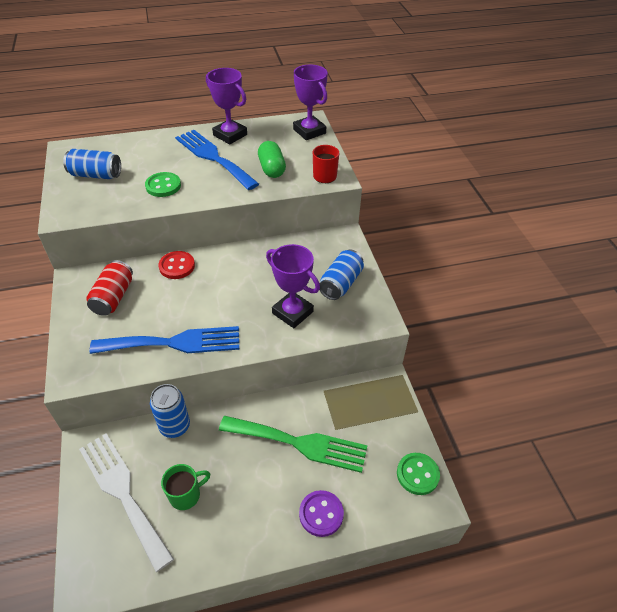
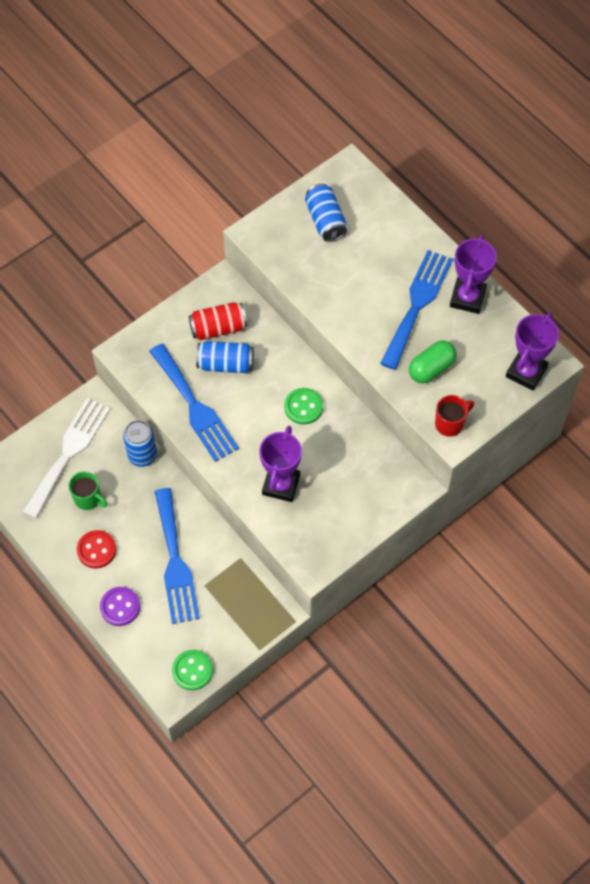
camera: 65 degrees right, 15 degrees up
(163, 186) = (344, 287): green button -> green button (303, 407)
(177, 266) = (284, 356): red button -> red button (96, 550)
(299, 443) = (175, 562): green fork -> blue fork
(341, 283) = (342, 511): blue can -> blue can (225, 364)

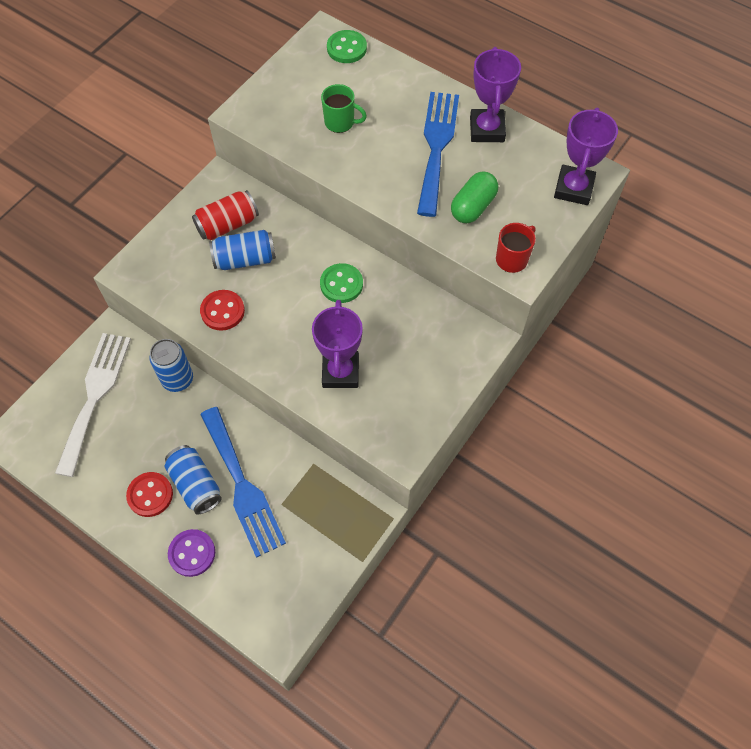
camera: 15 degrees left, 0 degrees up
(88, 499) = (128, 440): green mug -> green mug (340, 122)
(192, 670) = (293, 606): green button -> green button (346, 48)
(194, 407) = (222, 311): blue fork -> red button
(325, 220) = (314, 86): blue can -> blue can (195, 484)

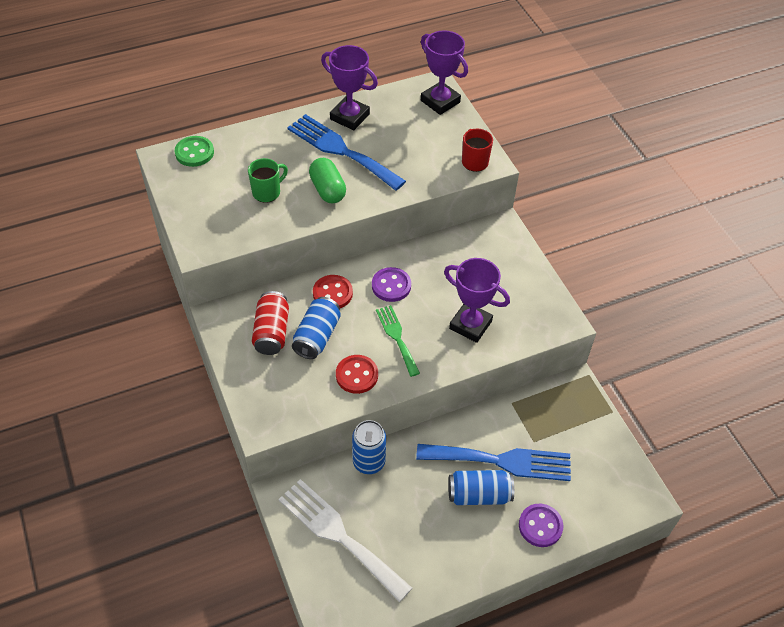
camera: 60 degrees left, 10 degrees down
(150, 495) = (467, 534): red button -> red button (332, 293)
(285, 320) = (397, 337): none -> green fork
(341, 284) = (391, 286): green button -> purple button
(473, 207) = (413, 159): green capsule -> green capsule (328, 190)

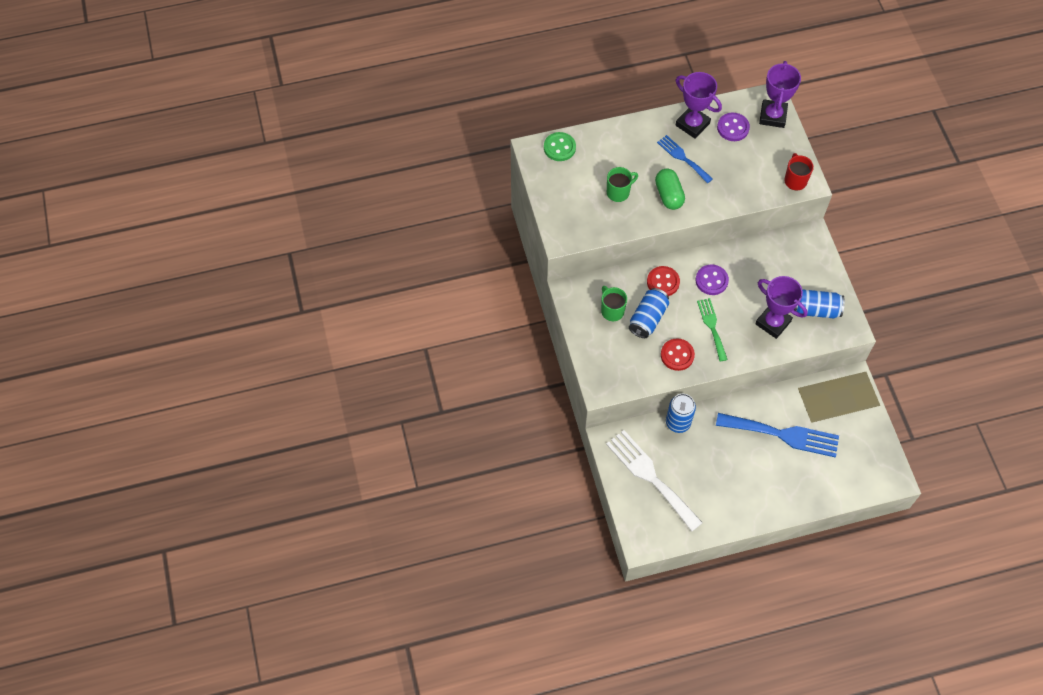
camera: 10 degrees right, 10 degrees up
(272, 332) = (612, 311): red can -> green mug
(341, 150) = (683, 158): blue fork -> blue fork, size x0.58
(440, 101) = (772, 116): purple trophy -> purple trophy turned 45 degrees clockwise
(479, 494) = (761, 459): blue can -> blue can (815, 310)
(540, 526) = (806, 489): purple button -> purple button (733, 128)

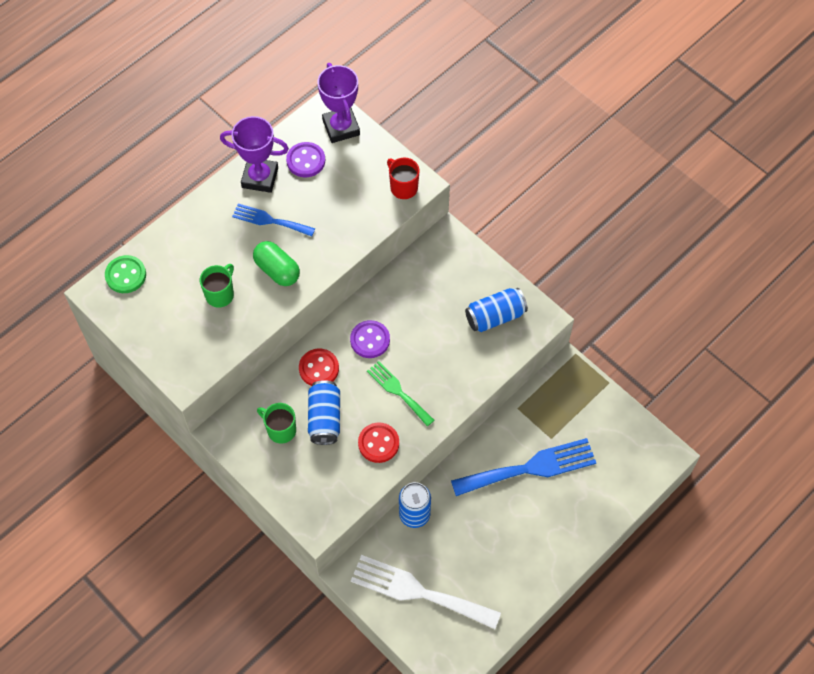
camera: 30 degrees left, 0 degrees up
(773, 322) = (459, 353): purple trophy -> none

